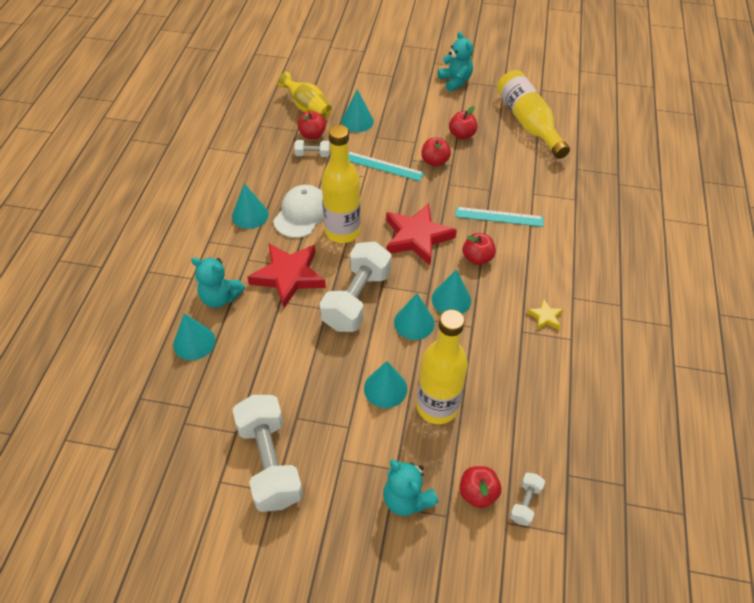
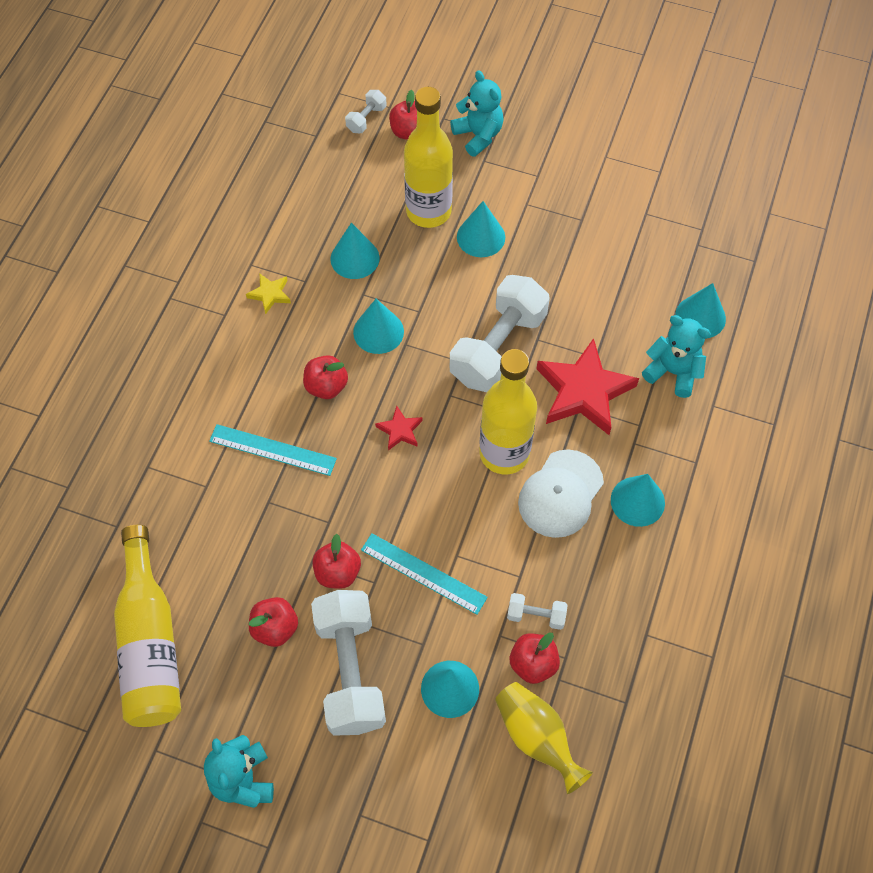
camera: 170 degrees left, 10 degrees up
(270, 462) = (610, 182): white dumbbell -> white dumbbell (350, 671)
(414, 323) = (432, 307): turquoise cone -> turquoise cone (355, 258)
(417, 237) = (400, 430): red star -> red star, size x0.46

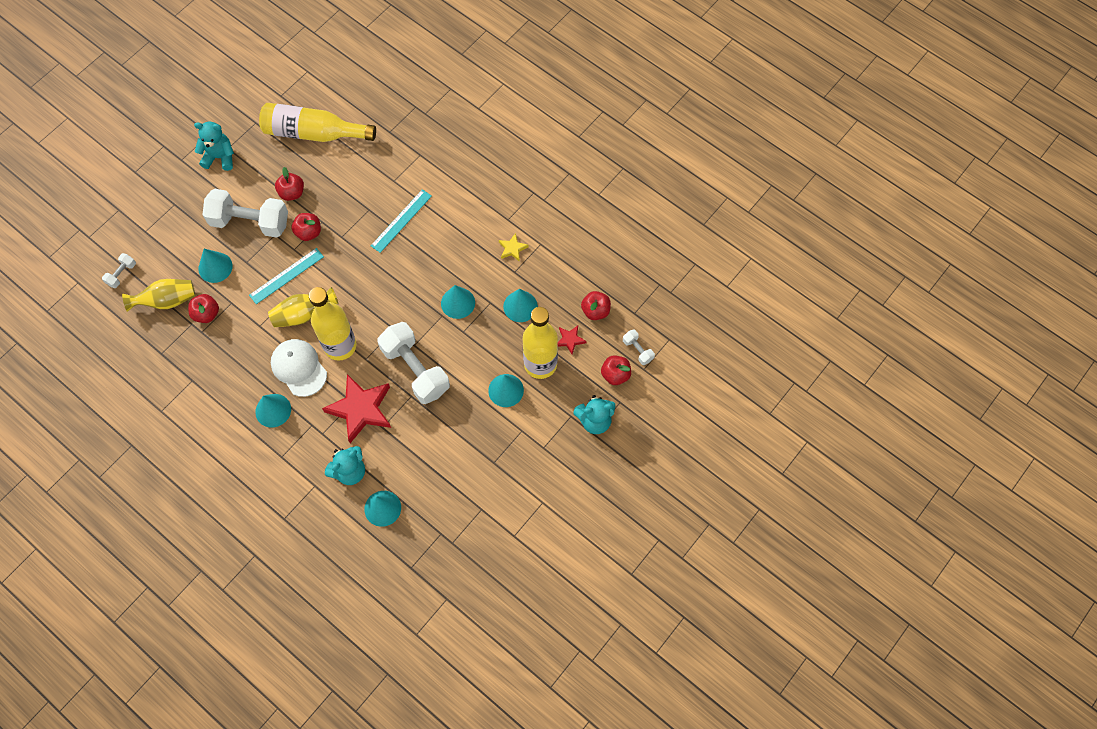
camera: 110 degrees right, 5 degrees up
(326, 386) = (431, 261): red apple -> red apple (595, 311)
(400, 430) = (382, 293): red star -> red star (570, 340)
(476, 523) = (303, 314): none -> yellow vase
(536, 615) = (233, 326): white dumbbell -> white dumbbell (122, 274)

